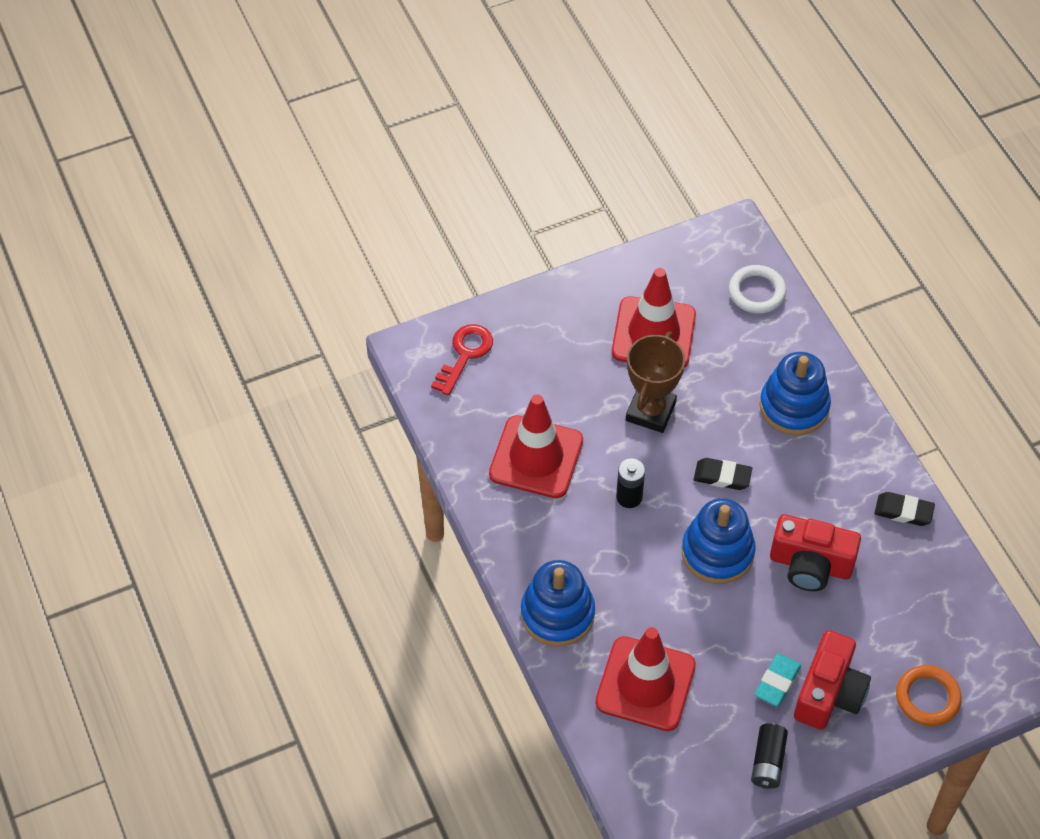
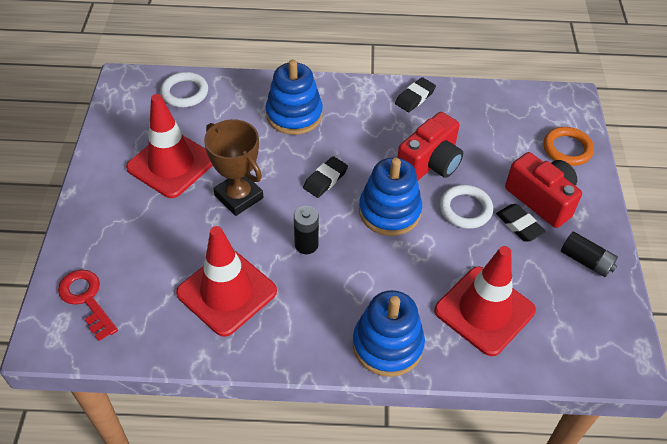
camera: 65 degrees left, 5 degrees down
(766, 622) = (465, 209): none -> white ring
(777, 682) = (519, 225): turquoise eraser -> black eraser

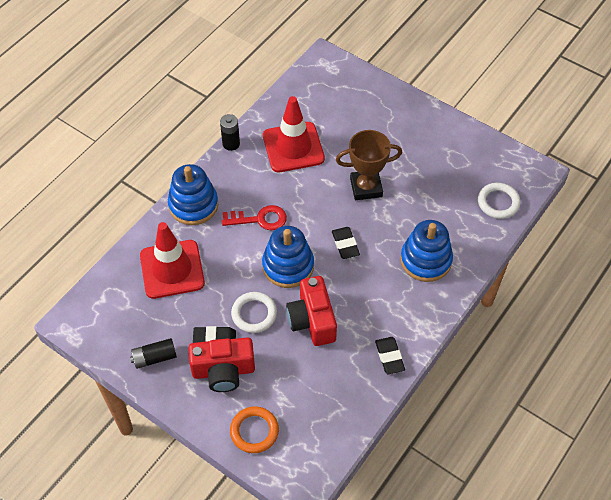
camera: 125 degrees right, 5 degrees up
(86, 299) = (339, 84): red key -> red key (259, 219)
(171, 164) = (424, 164): red traffic cone -> none
(306, 245) = (297, 204): black battery -> black battery (231, 144)

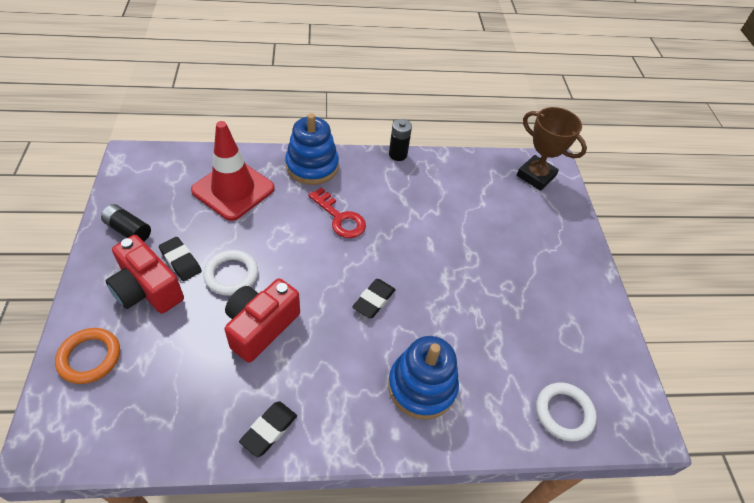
camera: 45 degrees right, 5 degrees down
(288, 266) = (308, 269): blue stacking toy -> none
(293, 147) = (439, 196): red traffic cone -> none
(366, 187) = (455, 277): brown trophy -> brown trophy (536, 176)

